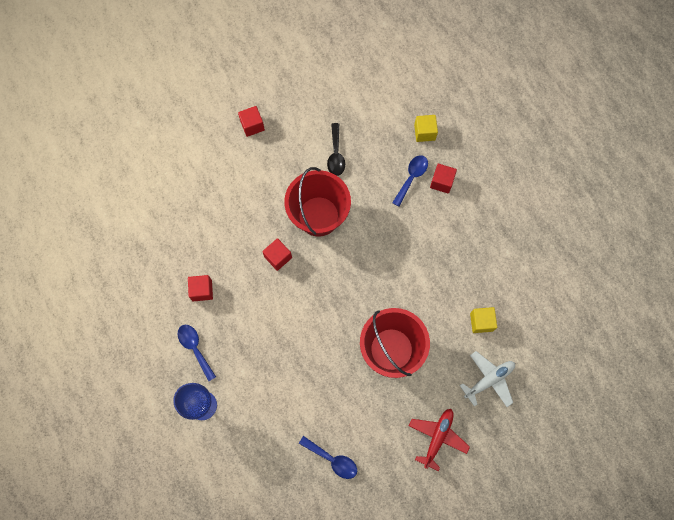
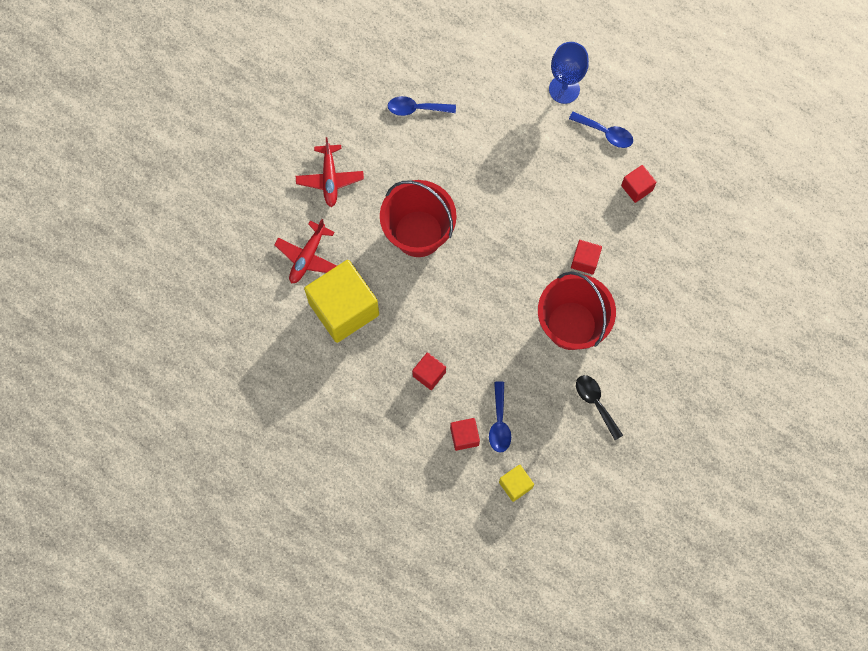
camera: 150 degrees right, 0 degrees up
(252, 125) = (706, 385): red cube -> red cube (429, 374)
(481, 322) = (344, 309): yellow cube -> yellow cube, size x2.18
(489, 380) = (307, 257): white plane -> red plane

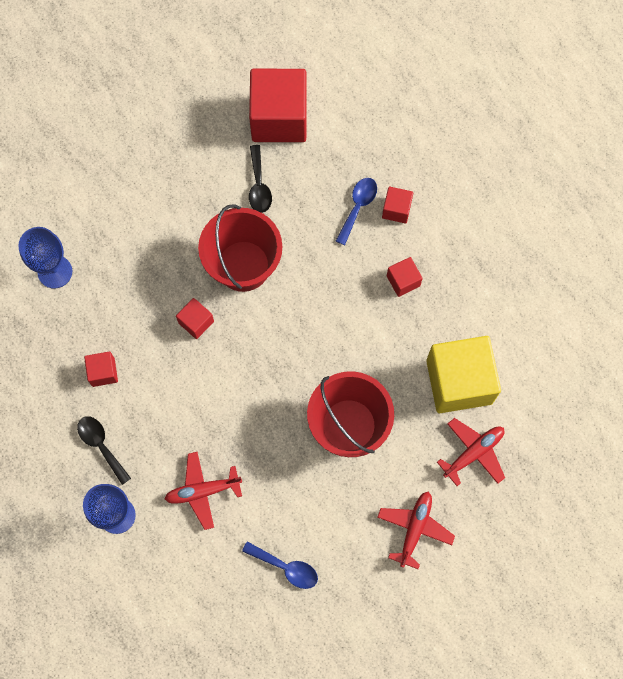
camera: 155 degrees left, 0 degrees up
(508, 134) = (203, 491): none -> red plane
(515, 485) = (370, 148): yellow cube -> none
(605, 133) = (101, 445): blue spoon -> black spoon
(611, 476) = (279, 118): none -> red cube
(724, 249) = (55, 272): none -> blue goblet

